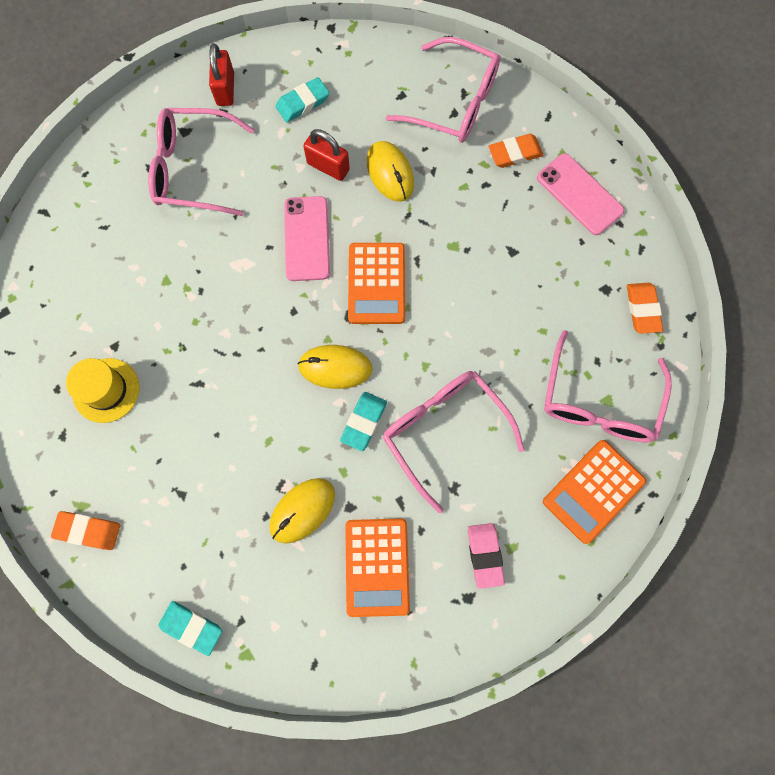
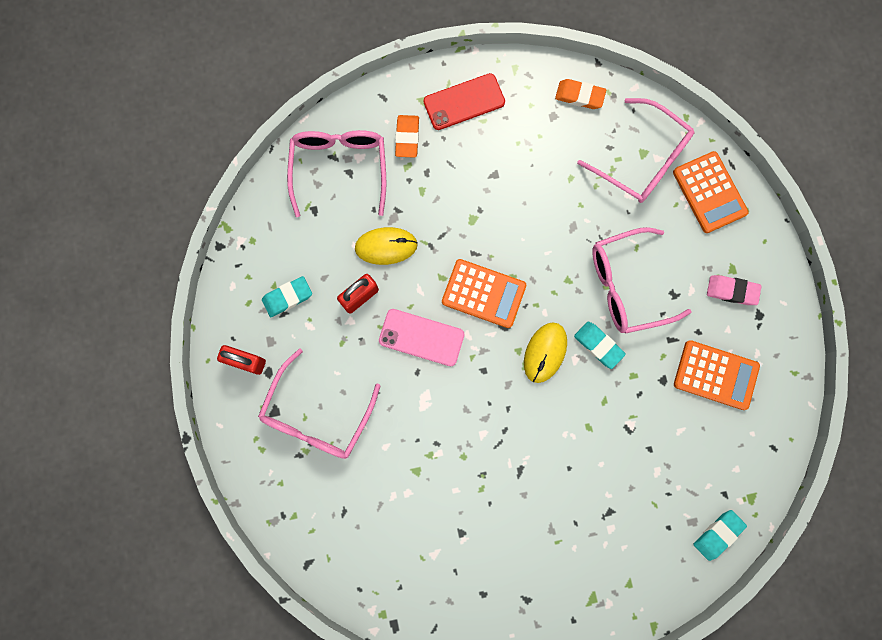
camera: 70 degrees left, 5 degrees up
(88, 530) = (615, 598): orange eraser -> none
(106, 390) = (499, 551): yellow hat -> none
(302, 103) = (287, 297): turquoise eraser -> turquoise eraser turned 75 degrees clockwise
(302, 510) = (654, 418): yellow mouse -> none
(454, 103) = (339, 168): pink glasses -> pink glasses turned 45 degrees counterclockwise
(579, 194) = (464, 102): pink phone -> red phone

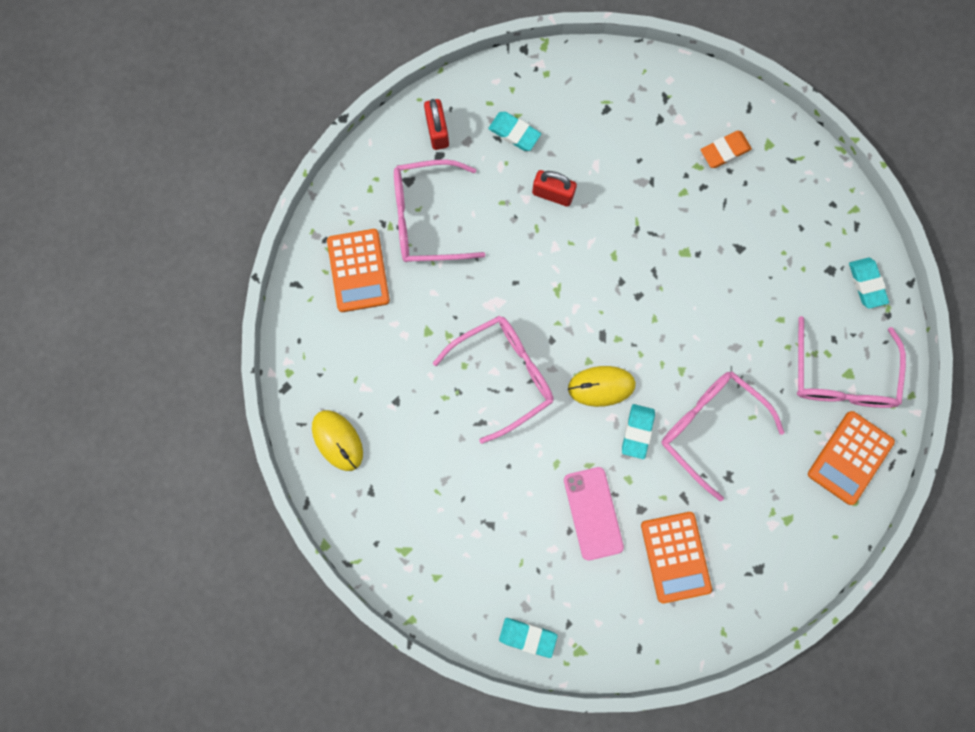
camera: 60 degrees right, 0 degrees up
(339, 168) = (658, 109): pink glasses -> pink glasses (504, 374)
(386, 246) = (612, 190): yellow mouse -> yellow mouse (337, 440)
(421, 337) = (548, 268): pink phone -> pink phone (593, 513)
(464, 102) = (791, 182): red phone -> none
(483, 293) = (622, 301): orange calculator -> orange calculator (358, 271)
(579, 96) = (866, 284): orange eraser -> turquoise eraser
(732, 291) = (766, 530): pink eraser -> none

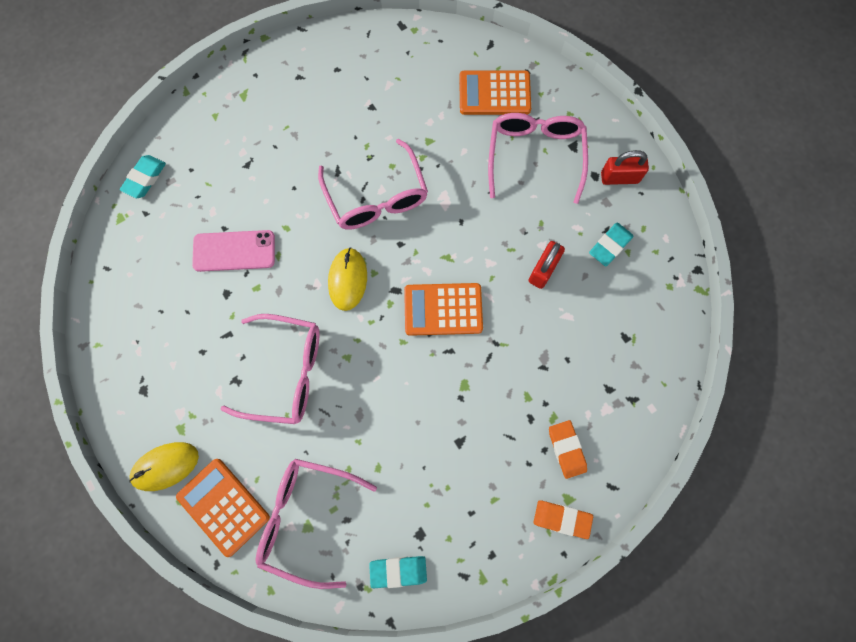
camera: 100 degrees right, 5 degrees down
(337, 440) = (348, 58): yellow mouse -> yellow mouse (165, 466)
(637, 431) = (298, 304): turquoise eraser -> none
(675, 557) = (176, 316): orange calculator -> orange calculator (443, 309)
(710, 427) = (286, 372): pink glasses -> pink glasses turned 45 degrees clockwise
(787, 148) = (562, 519): none -> orange eraser

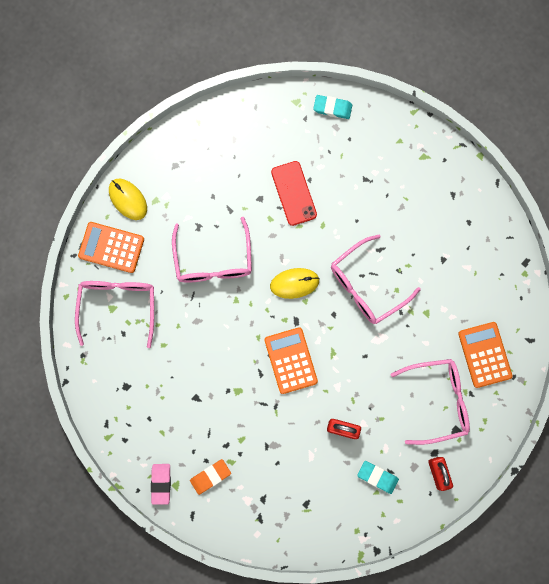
camera: 75 degrees right, 5 degrees up
(223, 506) = (111, 247): orange calculator -> orange calculator turned 105 degrees counterclockwise
(234, 251) = (293, 193): pink phone -> red phone
(398, 571) = (99, 378): turquoise eraser -> none
(562, 519) = (161, 483): orange eraser -> pink eraser

